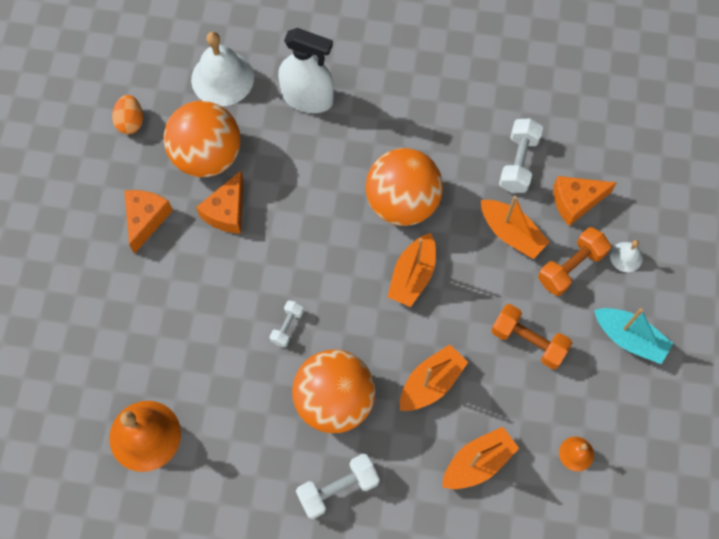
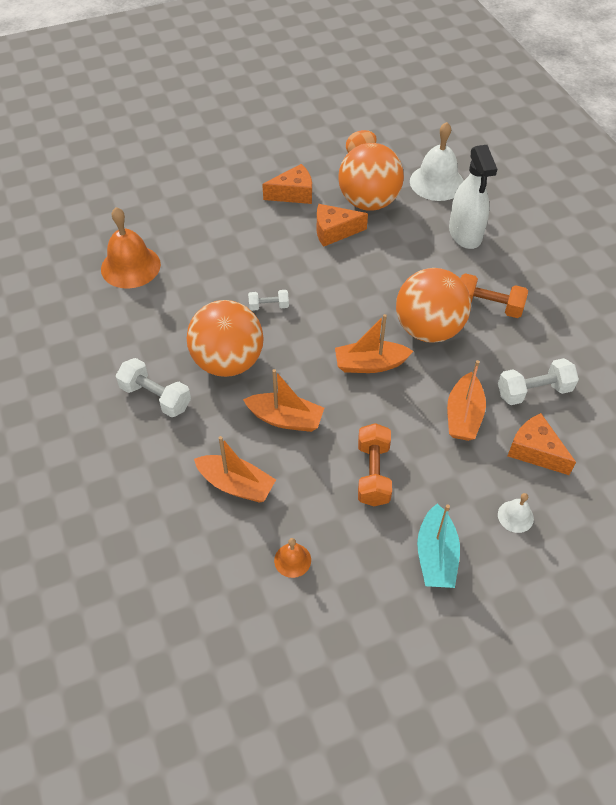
camera: 60 degrees right, 15 degrees down
(571, 267) = (469, 475): orange dumbbell -> orange dumbbell (488, 306)

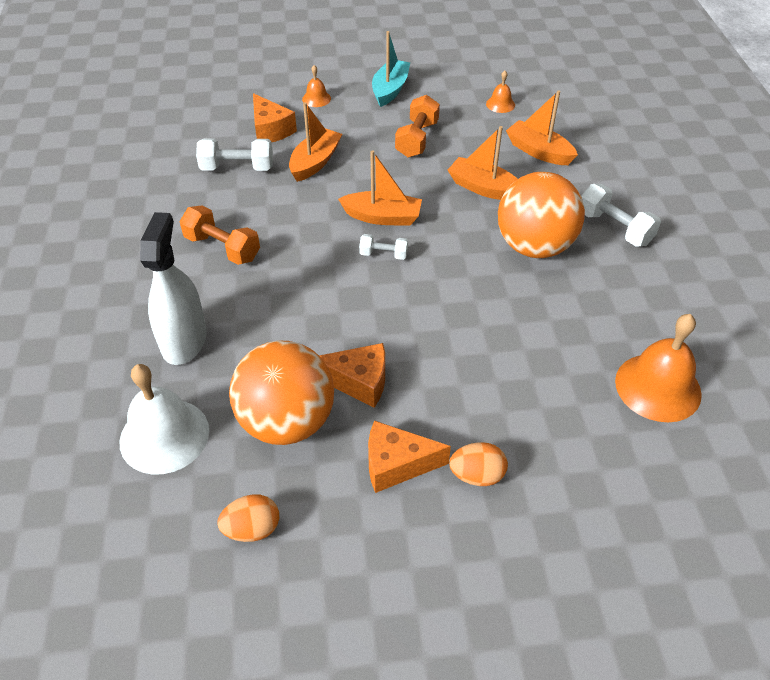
camera: 165 degrees left, 5 degrees down
(245, 197) = (477, 475): none -> orange egg
(268, 306) = (476, 296): white dumbbell -> white dumbbell (383, 254)
(428, 329) = (303, 237): orange ball -> none
(515, 516) = (316, 98): white bell -> orange bell

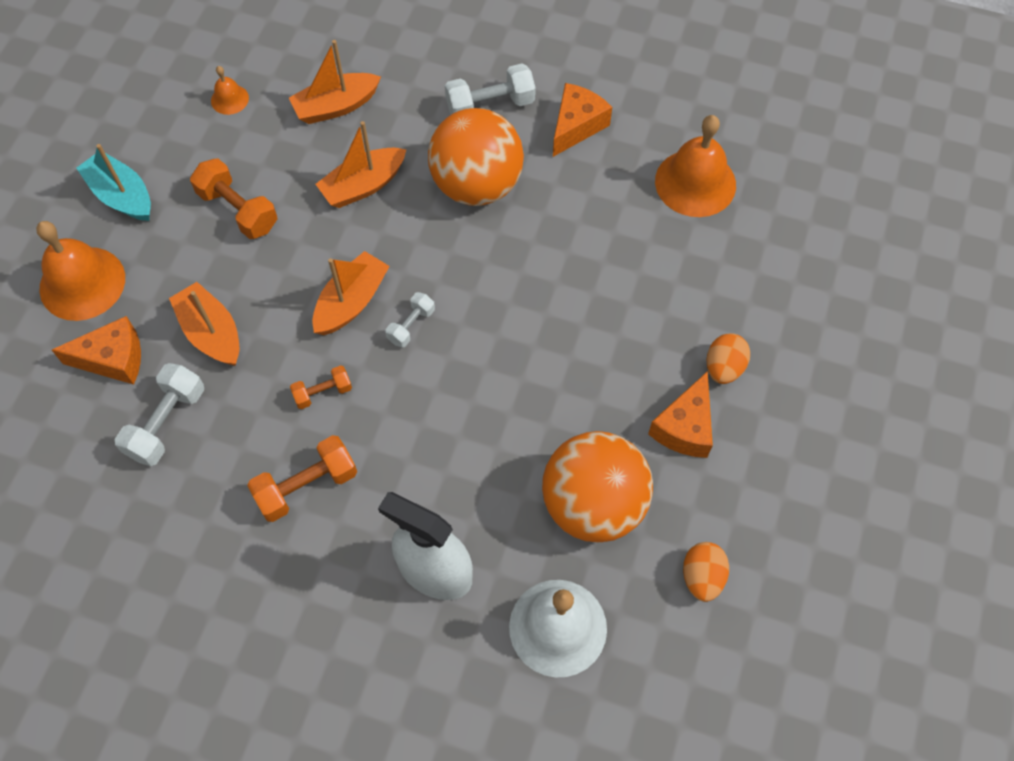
camera: 65 degrees left, 15 degrees up
(300, 229) = (323, 392): none -> orange dumbbell
(316, 98) = (82, 283): orange bell -> orange bell, size x2.06
(358, 382) = (574, 420): orange cheese -> orange cheese (576, 126)

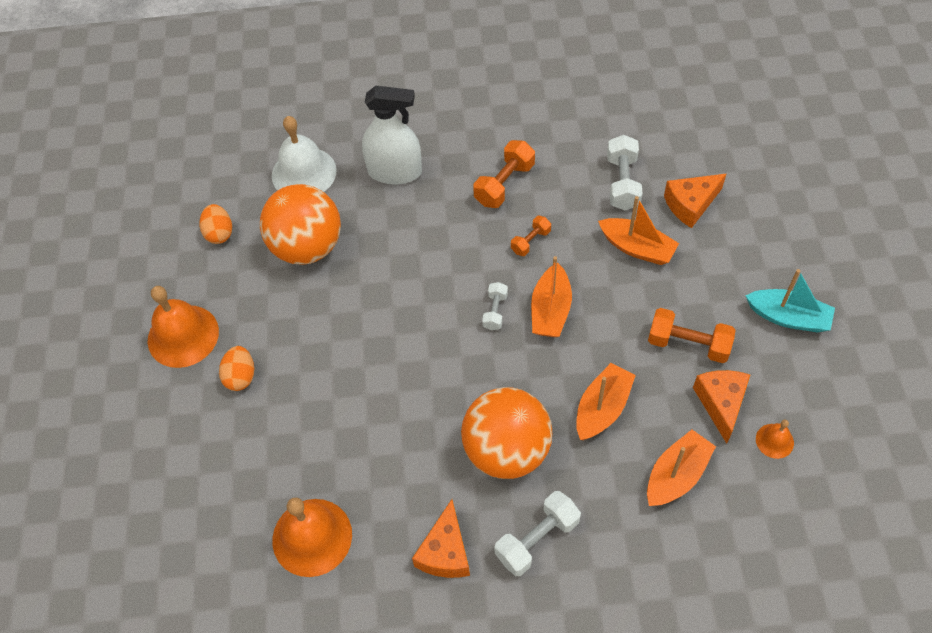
camera: 160 degrees right, 5 degrees down
(82, 283) = (757, 243): orange bell -> orange bell (183, 336)
(685, 427) = (258, 321): orange cheese -> orange cheese (721, 403)

